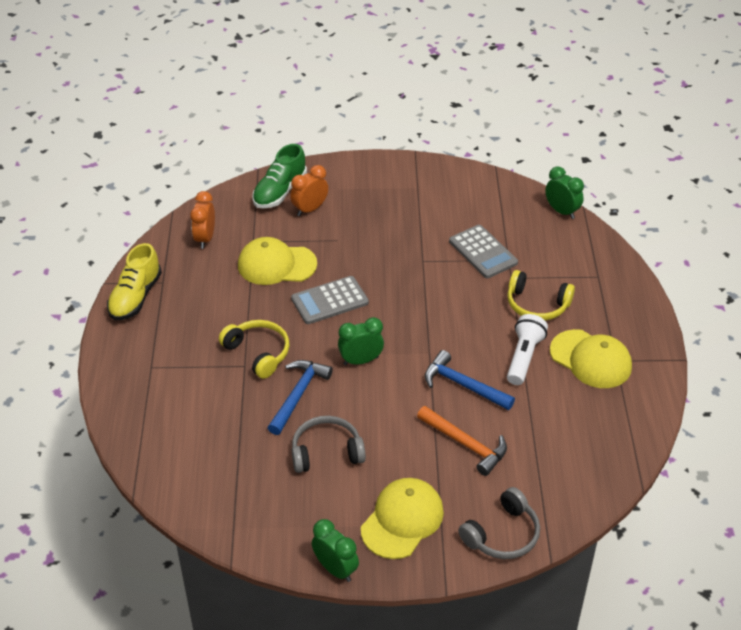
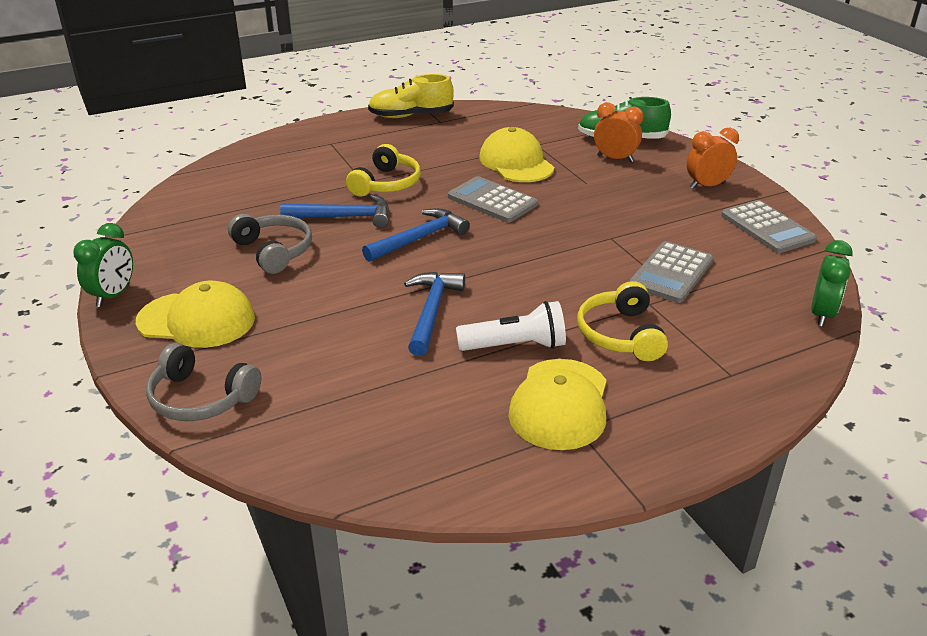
camera: 65 degrees right, 10 degrees down
(205, 238) = (515, 124): orange clock -> orange clock (707, 186)
(361, 360) = (419, 238): green clock -> blue hammer
(456, 184) = (767, 228): none -> grey calculator
(465, 444) = (336, 336): orange hammer -> none

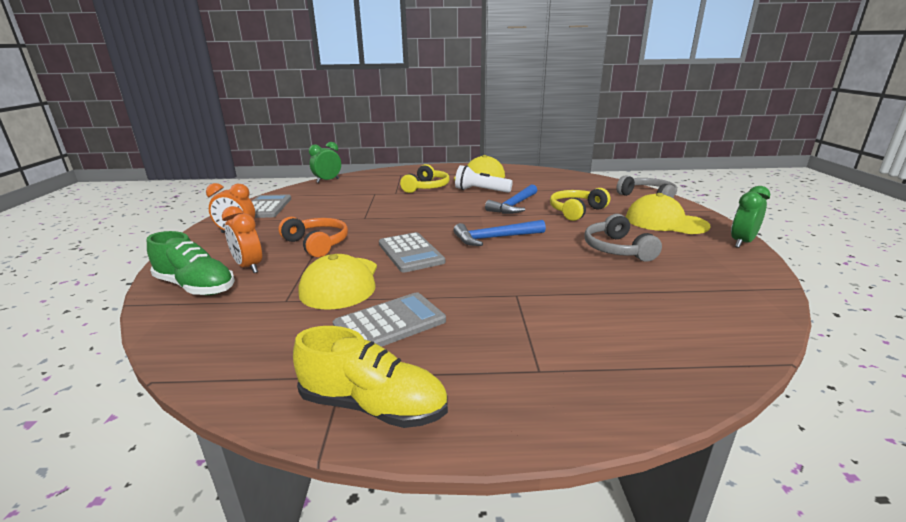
camera: 155 degrees left, 10 degrees down
(344, 217) = (550, 263): blue hammer -> none
(386, 184) = (493, 287): yellow headphones -> yellow headphones (576, 211)
(600, 191) = (317, 244): none -> orange headphones
(671, 273) = (362, 200): grey calculator -> grey calculator (390, 323)

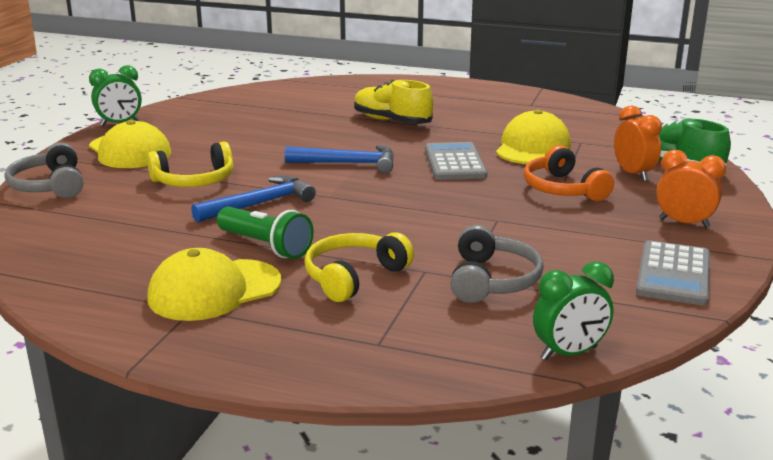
camera: 160 degrees left, 0 degrees up
(373, 406) = (514, 95): yellow shoe -> yellow shoe (392, 121)
(390, 323) = (495, 119): grey calculator -> none
(480, 191) = (266, 246): white flashlight -> green flashlight
(616, 249) = (245, 135): grey headphones -> grey headphones (492, 280)

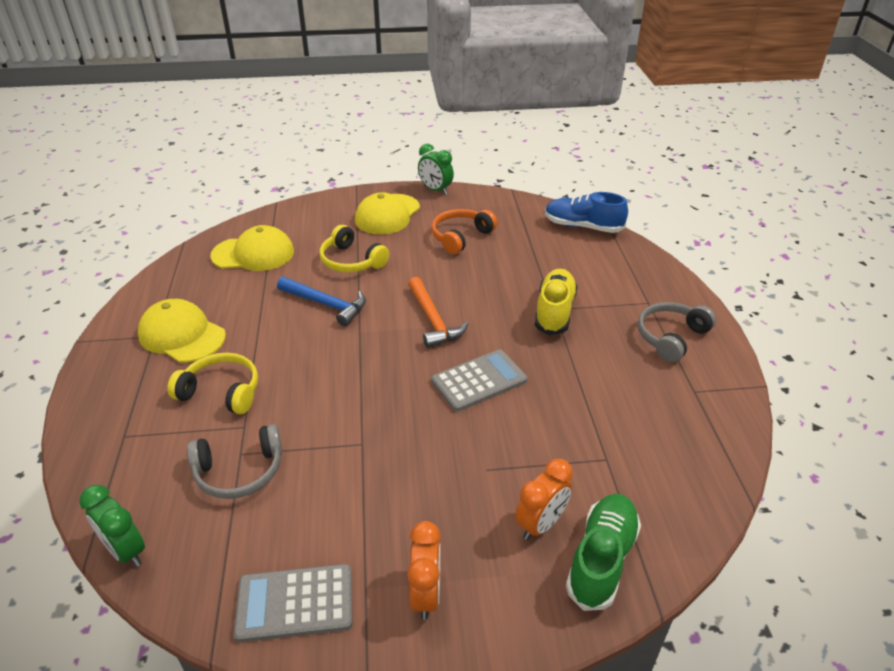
camera: 65 degrees right, 15 degrees up
(49, 186) = (309, 211): grey headphones -> grey headphones (671, 337)
(266, 246) = (255, 333): green flashlight -> none
(282, 88) = (582, 226): none -> blue shoe
(348, 163) = (433, 320): blue hammer -> orange hammer
(533, 147) = (560, 424): yellow cap -> yellow cap (253, 254)
(562, 189) = (461, 473): orange headphones -> orange headphones (460, 237)

